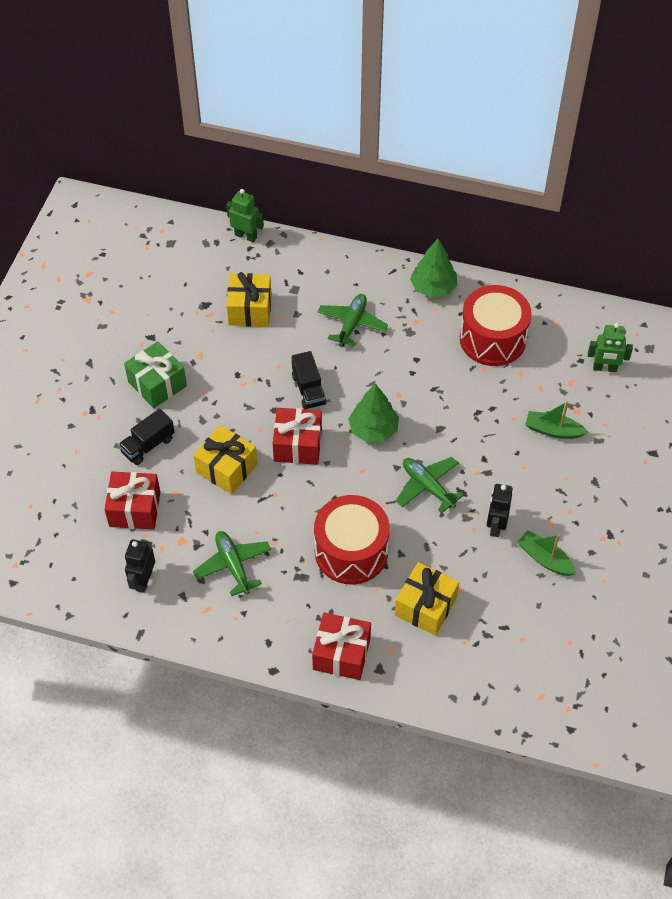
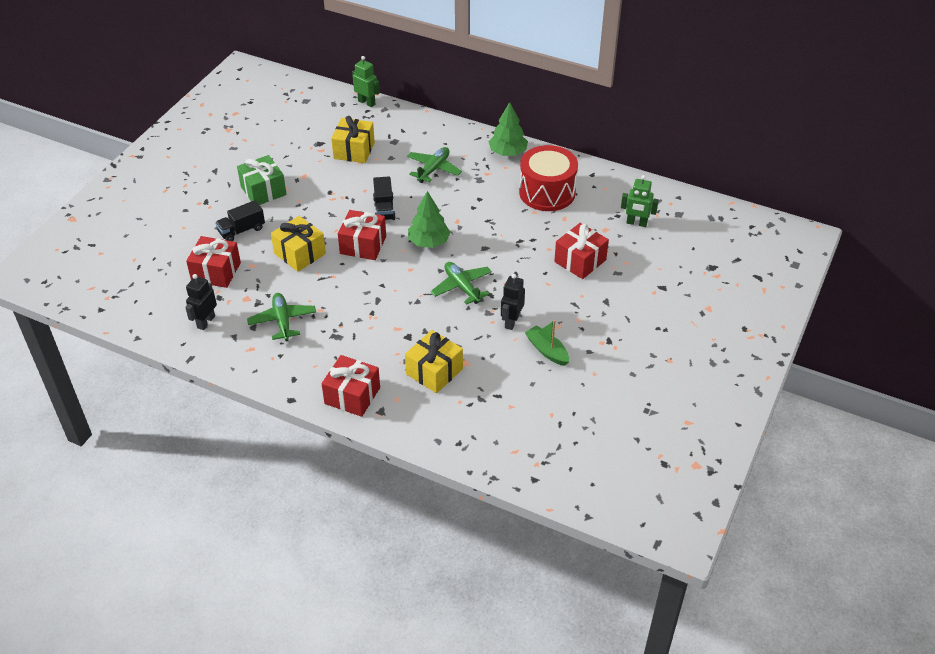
camera: 10 degrees right, 10 degrees down
(351, 551) = (383, 324): red drum -> none
(553, 430) = (580, 261): green boat -> red gift

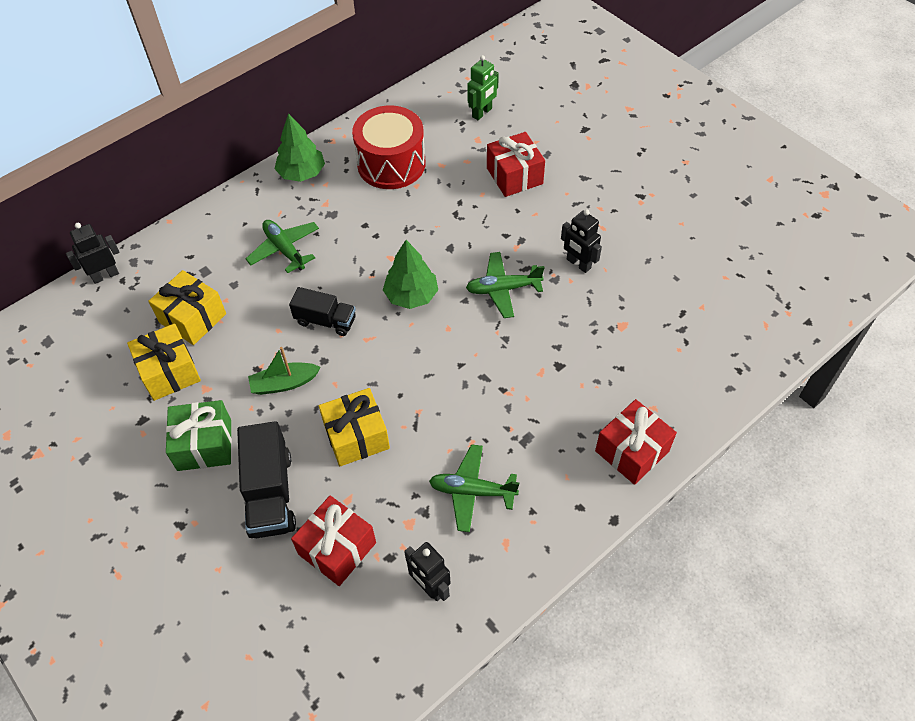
camera: 65 degrees left, 10 degrees up
(241, 230) = (270, 494): black truck -> black truck, size x1.53
(363, 245) = (379, 363): red gift -> none
(366, 102) = (105, 275): green robot -> black robot
(434, 371) = (625, 358): yellow gift -> yellow gift (169, 372)
(547, 350) = (634, 249): green boat -> green boat (284, 383)

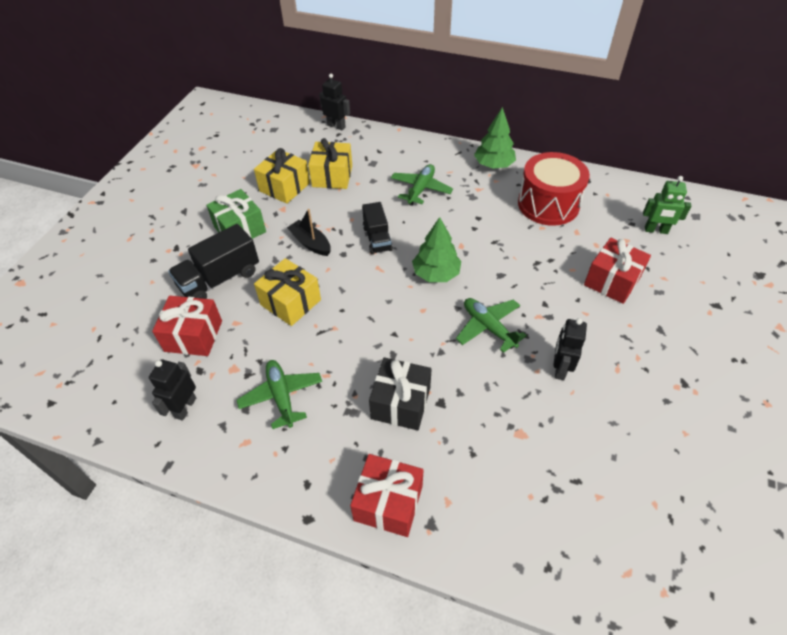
camera: 60 degrees right, 5 degrees down
(284, 383) = (310, 243): green boat -> black boat
(541, 396) = (401, 403): none -> black gift

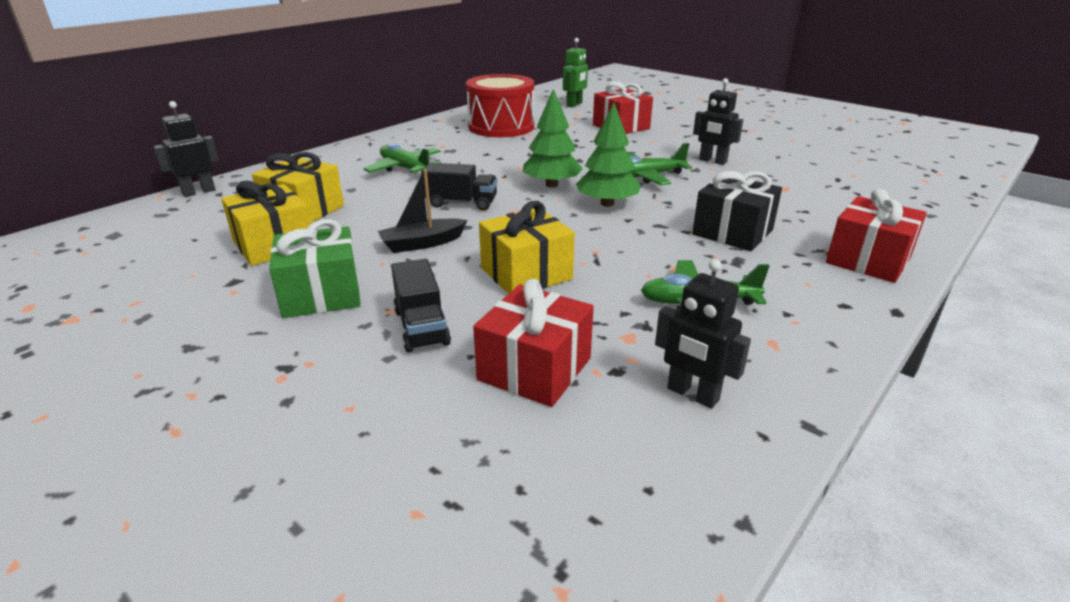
camera: 70 degrees left, 20 degrees down
(220, 279) = (421, 327): black truck -> black truck, size x0.65
(493, 165) = (414, 134): green tree -> green tree (607, 203)

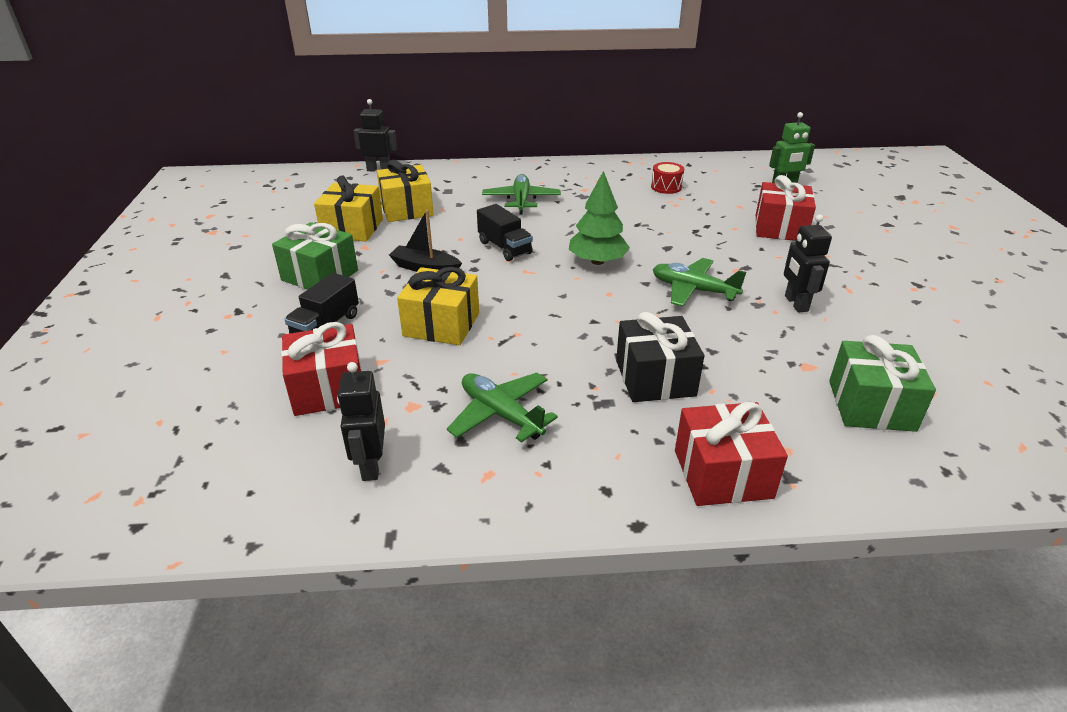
camera: 45 degrees right, 5 degrees up
(501, 127) = (666, 187): red drum -> red drum, size x0.44
(607, 203) = (606, 299): green tree -> none
(846, 192) = (871, 405): none -> green gift

